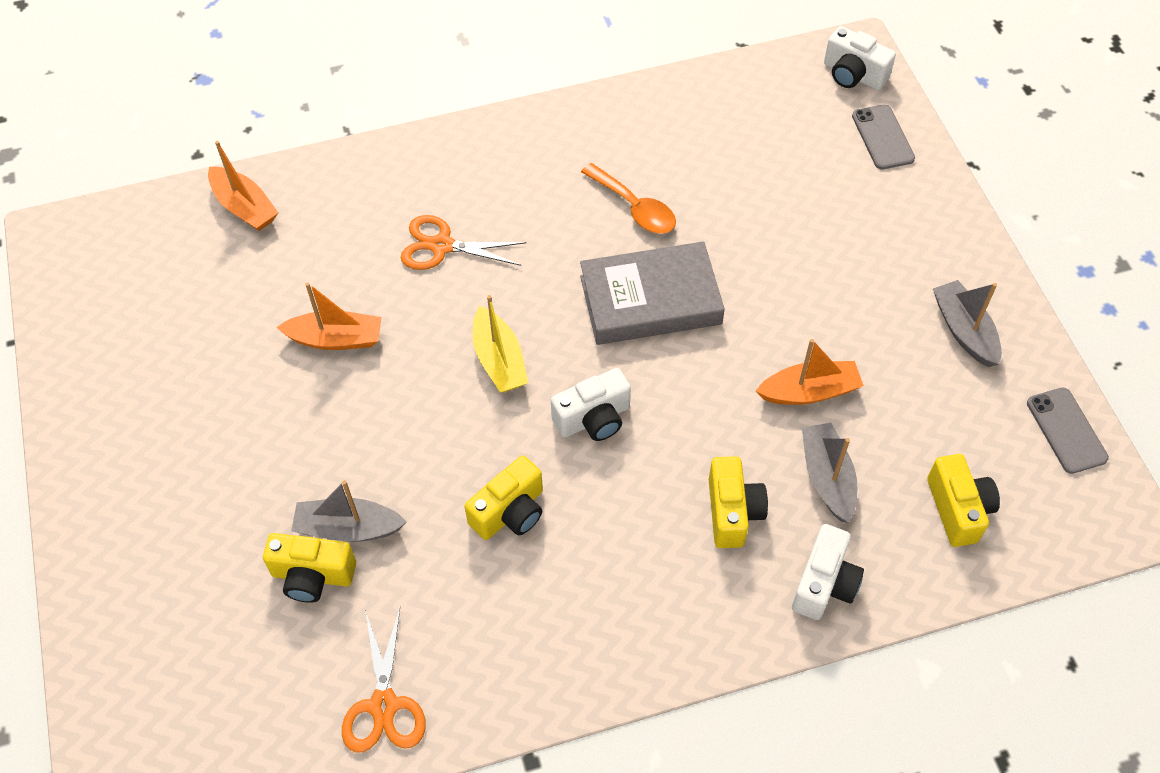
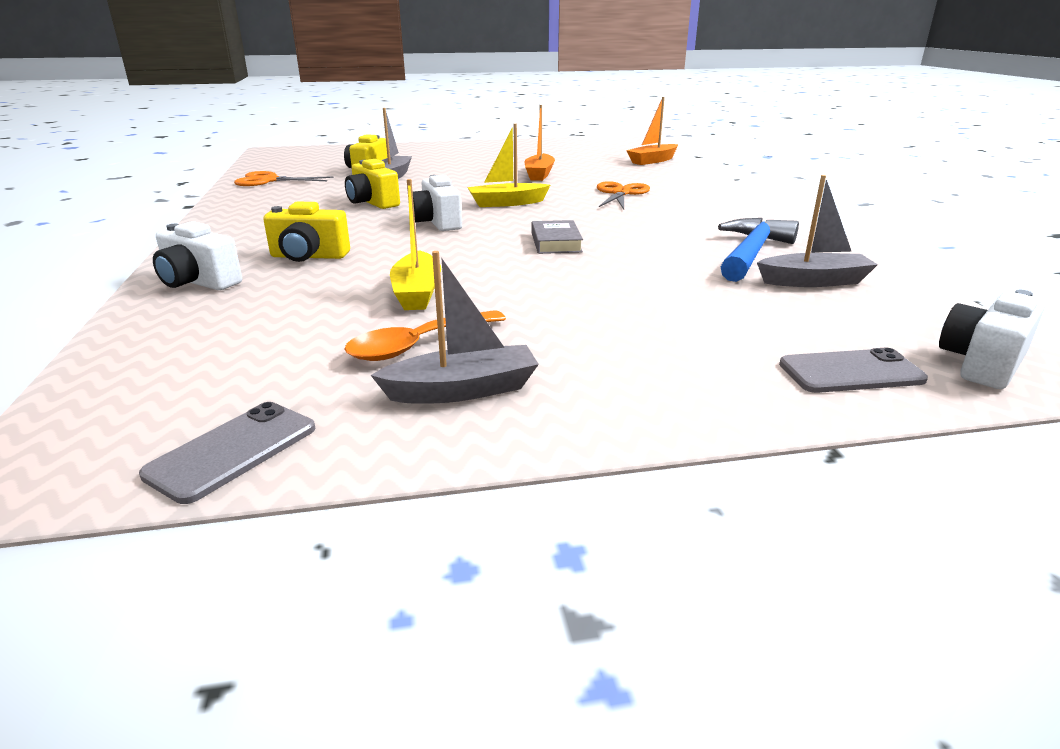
camera: 95 degrees right, 30 degrees down
(634, 207) = (672, 242): orange spoon -> orange spoon (418, 345)
(650, 300) = (556, 242): grey book -> grey book, size x0.52
(659, 153) = (751, 253): none -> blue hammer
(809, 391) = (417, 293): orange boat -> yellow boat
(827, 478) = (307, 292): grey boat -> grey boat (813, 281)
(958, 509) = (200, 351): yellow camera -> none
(1066, 430) = (232, 451): grey phone -> grey phone turned 45 degrees counterclockwise

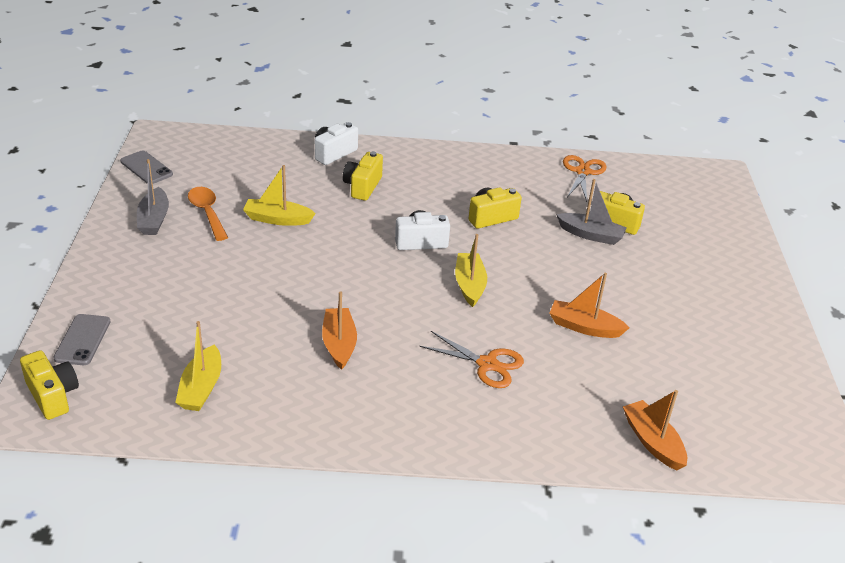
camera: 100 degrees right, 10 degrees up
(556, 242) = (346, 288): grey book -> none
(656, 236) = (339, 344): none -> orange boat
(751, 253) = (273, 381): blue hammer -> none
(813, 281) = (201, 388): grey boat -> yellow boat
(982, 363) = (53, 395): white camera -> yellow camera

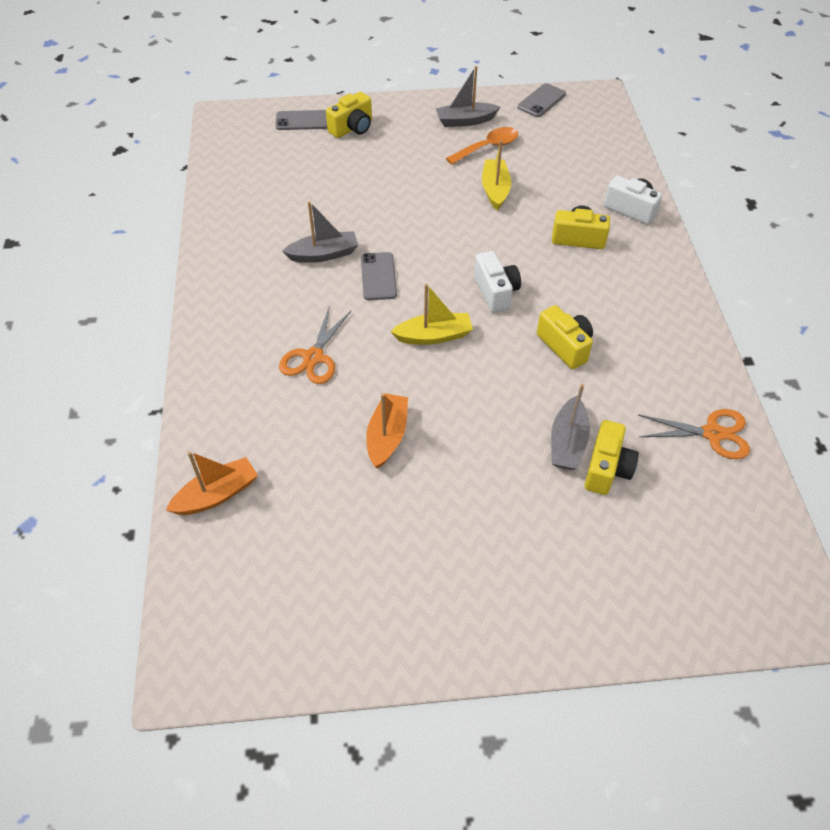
camera: 85 degrees right, 15 degrees up
(53, 395) = (242, 122): yellow camera -> yellow camera (352, 128)
(201, 388) = (258, 187): yellow boat -> none
(339, 344) = (323, 254): orange boat -> grey boat
(383, 309) = (378, 276): none -> grey phone

